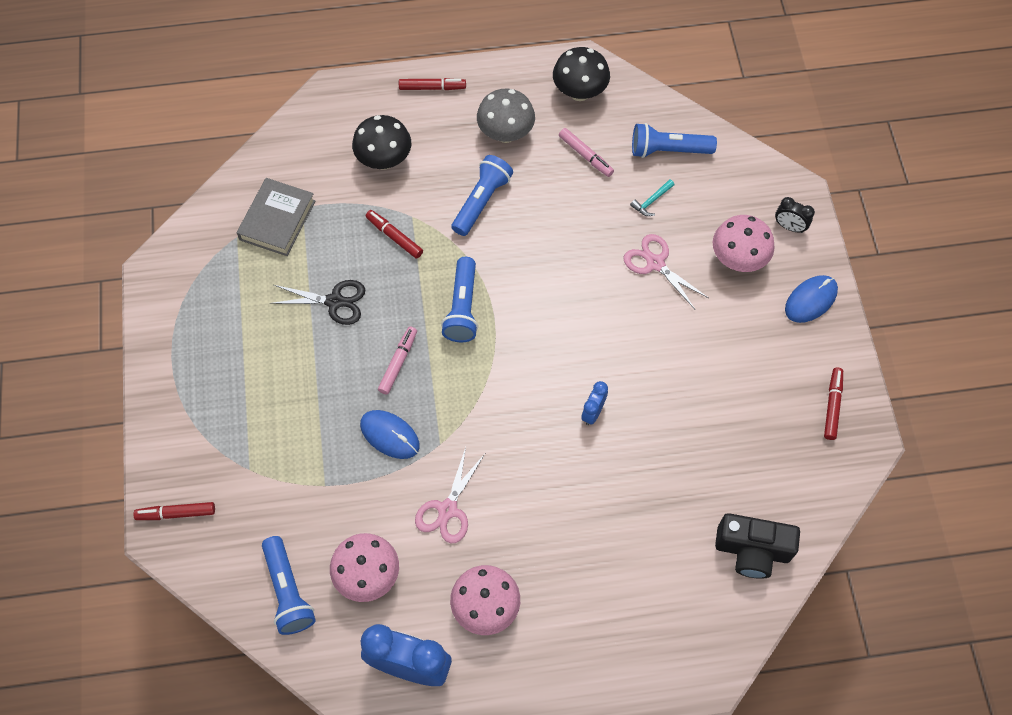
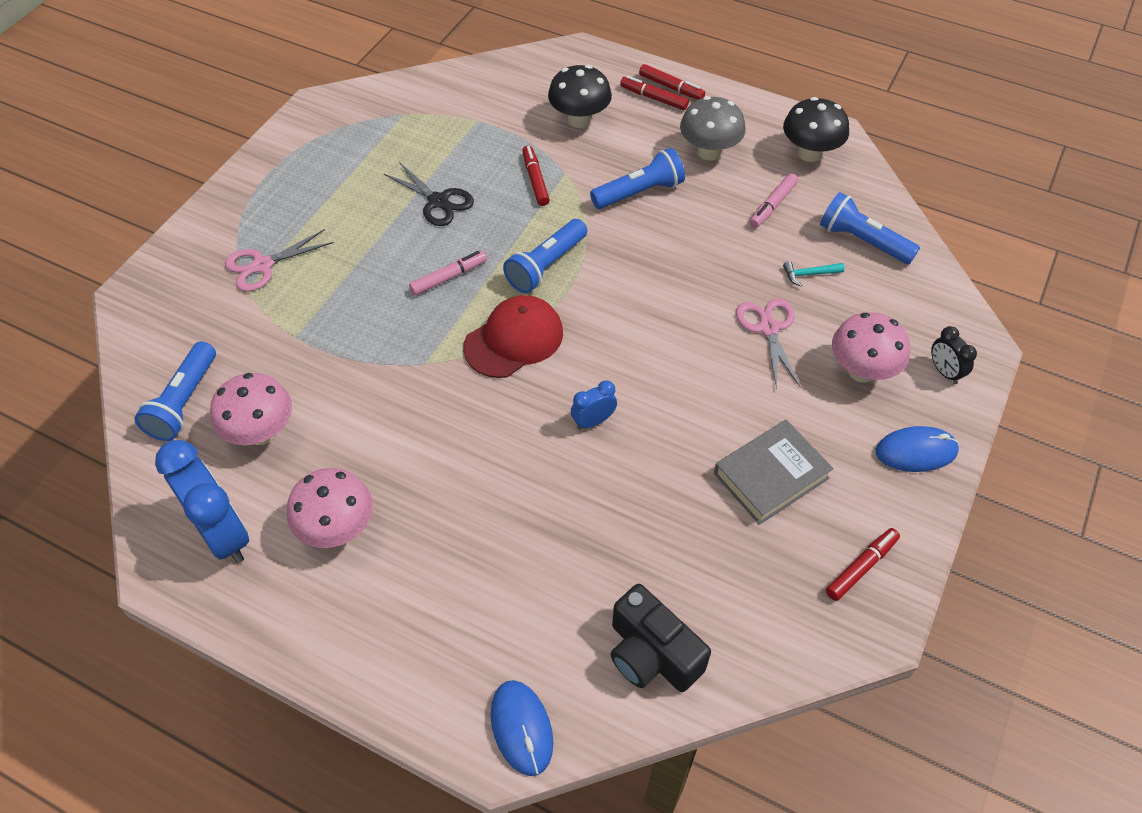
camera: 35 degrees right, 10 degrees down
(176, 513) = (159, 286): red marker -> red marker (654, 98)
(277, 220) = (448, 119): grey book -> grey book (771, 476)
(390, 435) = (387, 330): blue mouse -> blue mouse (521, 728)
(447, 510) = (381, 422): pink scissors -> pink scissors (262, 265)
(488, 384) = (514, 339): none -> red cap
(585, 156) = (772, 205): pink marker -> pink marker turned 45 degrees clockwise

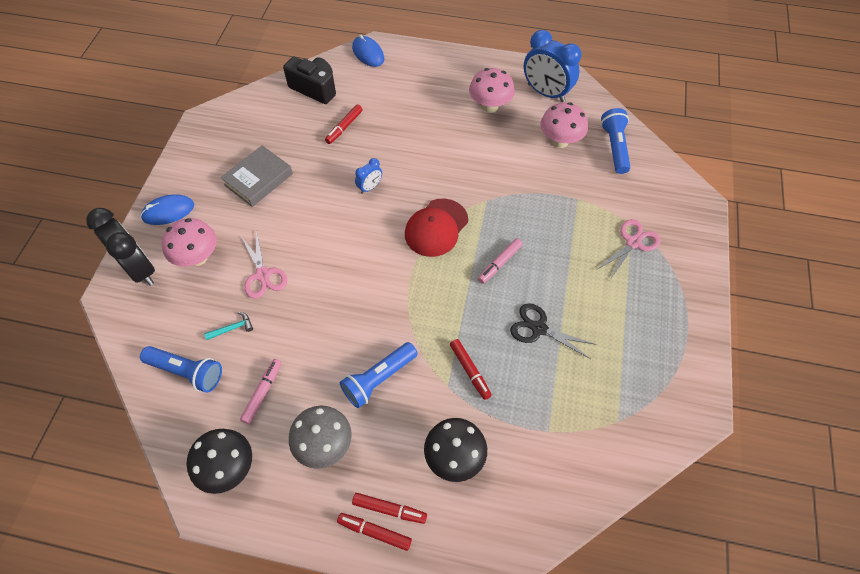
camera: 165 degrees right, 5 degrees up
(546, 265) = (433, 289): blue flashlight -> none
(861, 567) = (208, 144): red marker -> red marker (344, 127)
(944, 372) = (140, 269): black clock -> black clock, size x2.06

